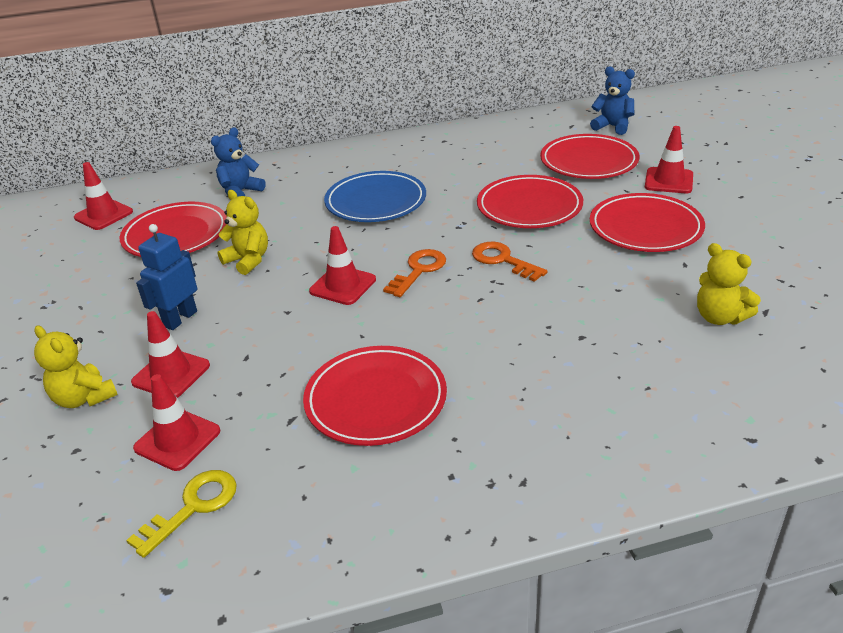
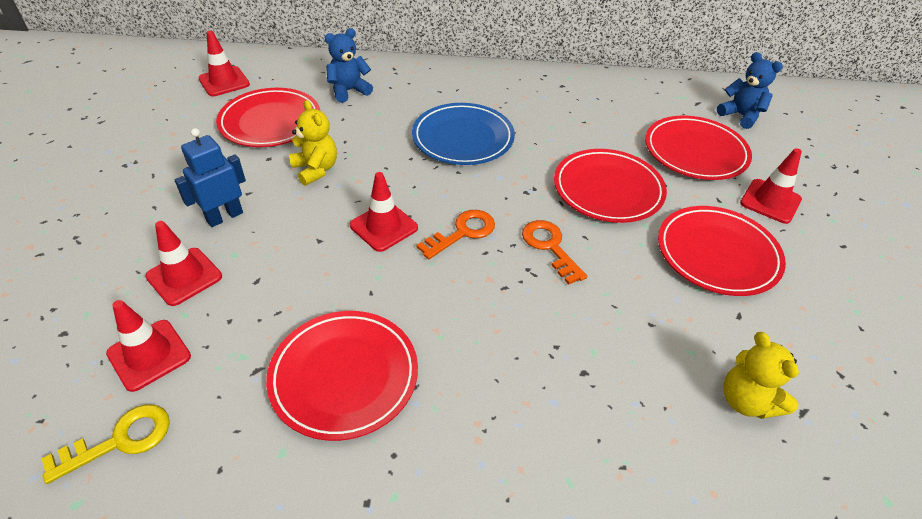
camera: 15 degrees right, 10 degrees up
(84, 398) = (101, 277): yellow teddy bear -> none

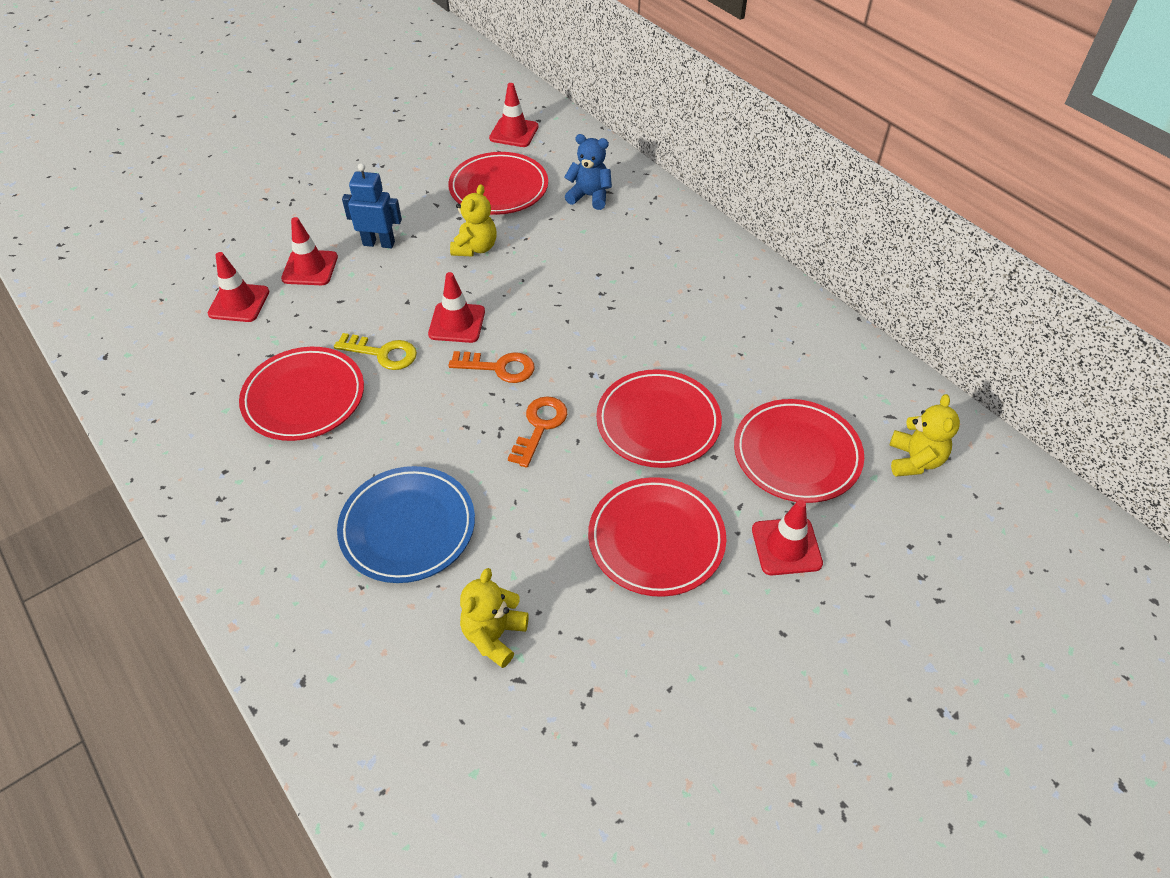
camera: 50 degrees right, 5 degrees up
(120, 440) = (175, 339): yellow key -> yellow key (383, 353)
(463, 138) = (613, 296): blue plate -> blue plate (408, 527)
(740, 116) = (914, 460): blue teddy bear -> yellow teddy bear

